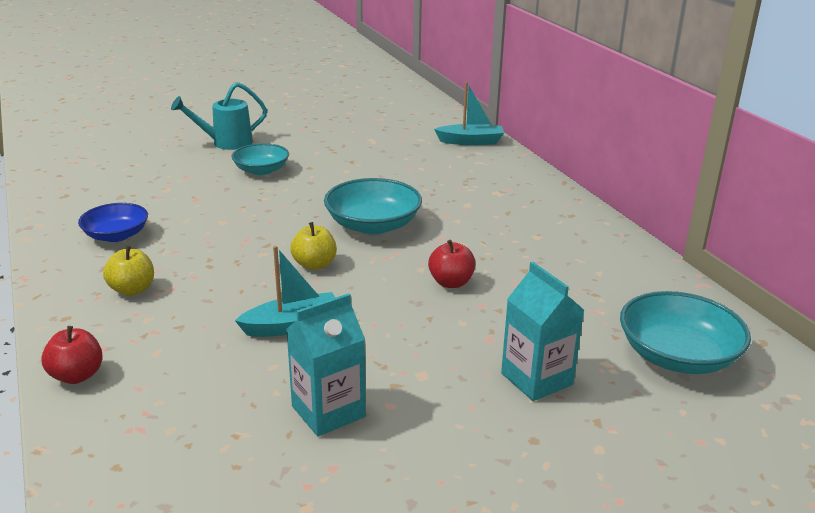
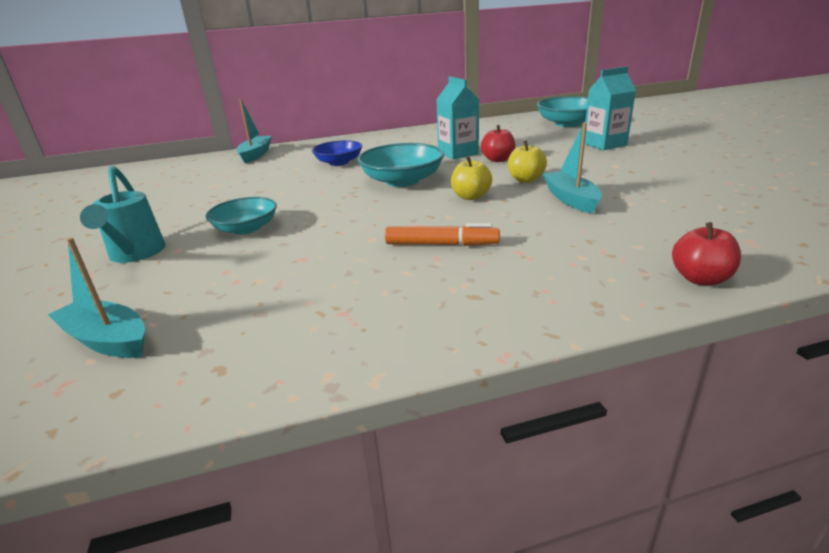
camera: 80 degrees left, 0 degrees up
(111, 161) = (107, 340): none -> turquoise boat
(116, 235) = (388, 299): blue bowl -> blue bowl (339, 162)
(132, 290) = (526, 271): yellow apple -> yellow apple (525, 180)
(199, 252) = (441, 244): none -> orange marker
(328, 411) = (673, 185): turquoise carton -> turquoise carton (458, 153)

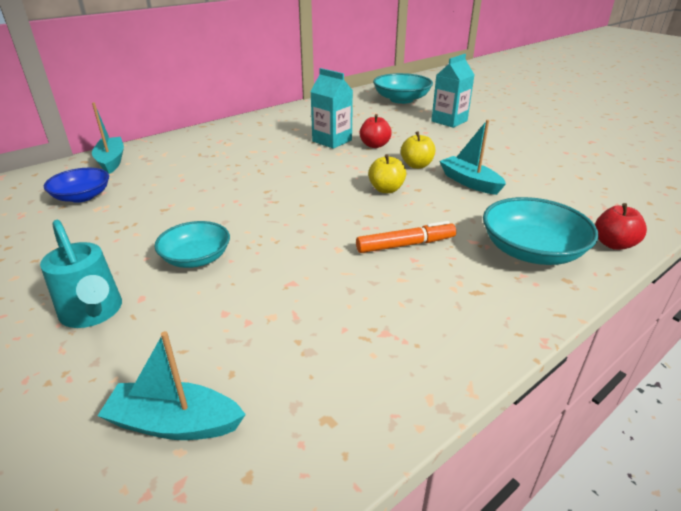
camera: 25 degrees left, 5 degrees up
(339, 162) = (220, 162): blue bowl -> blue bowl (82, 196)
(402, 180) = (307, 178): turquoise bowl -> turquoise bowl (531, 251)

